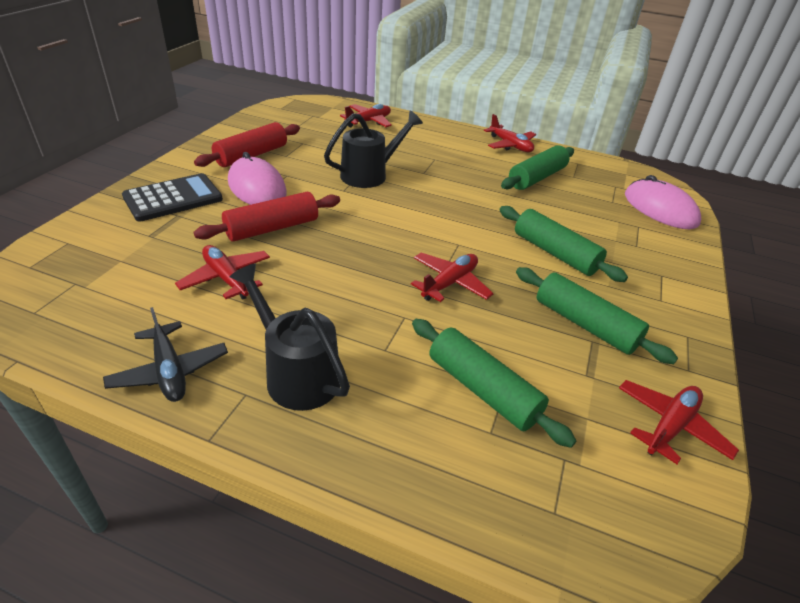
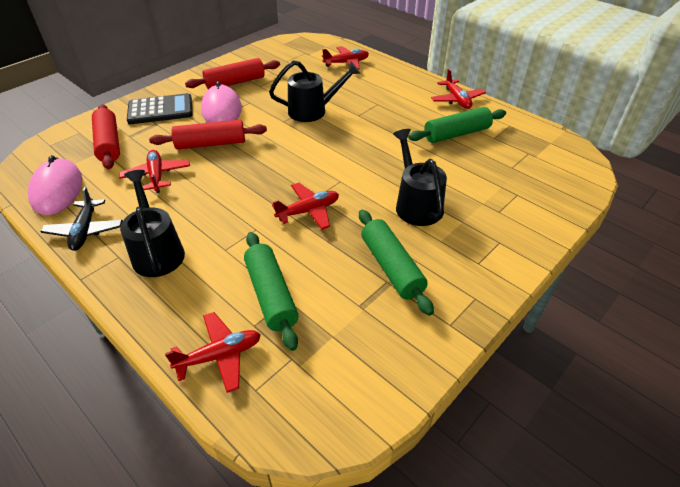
camera: 25 degrees right, 5 degrees up
(126, 250) = (109, 144): none -> red rolling pin
(555, 253) = (416, 204): green rolling pin -> black watering can
(660, 209) = (555, 182): pink mouse -> pink mouse (57, 189)
(670, 426) = (393, 361): red plane -> red plane (219, 356)

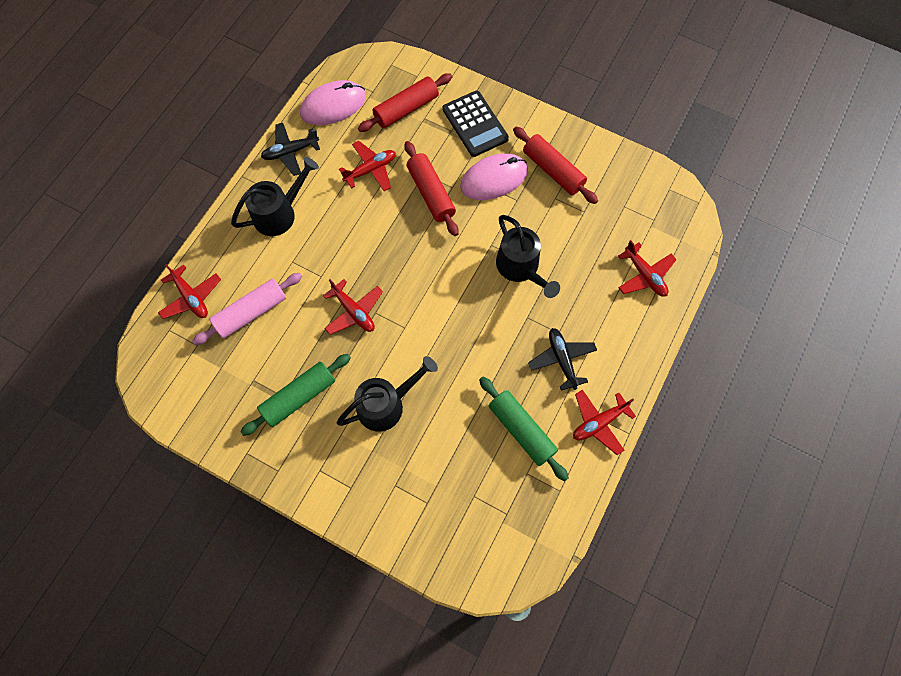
camera: 75 degrees right, 25 degrees up
(271, 295) = (251, 312): green rolling pin -> pink rolling pin
(401, 106) = (562, 360): none -> black plane

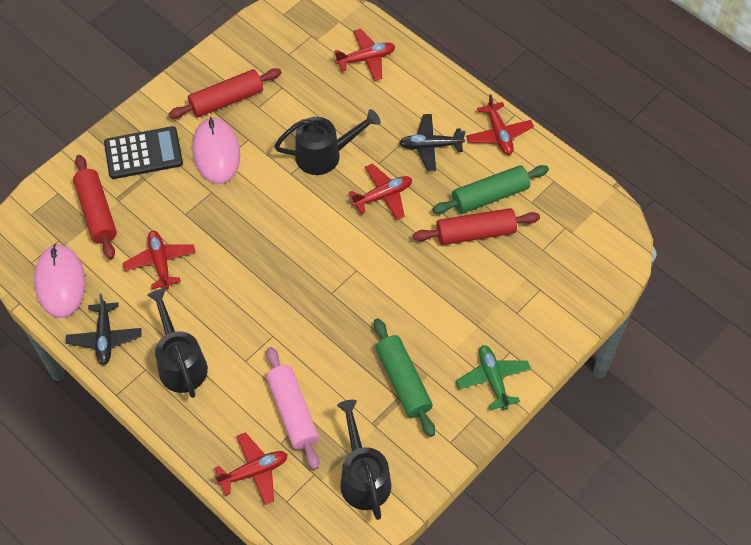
camera: 75 degrees left, 10 degrees down
(318, 478) = (493, 379): none -> green plane
(354, 311) = (324, 312): red plane -> red plane (383, 196)
(387, 404) = (433, 302): black watering can -> black watering can (363, 476)
(431, 193) = (211, 212): red rolling pin -> red rolling pin (475, 233)

